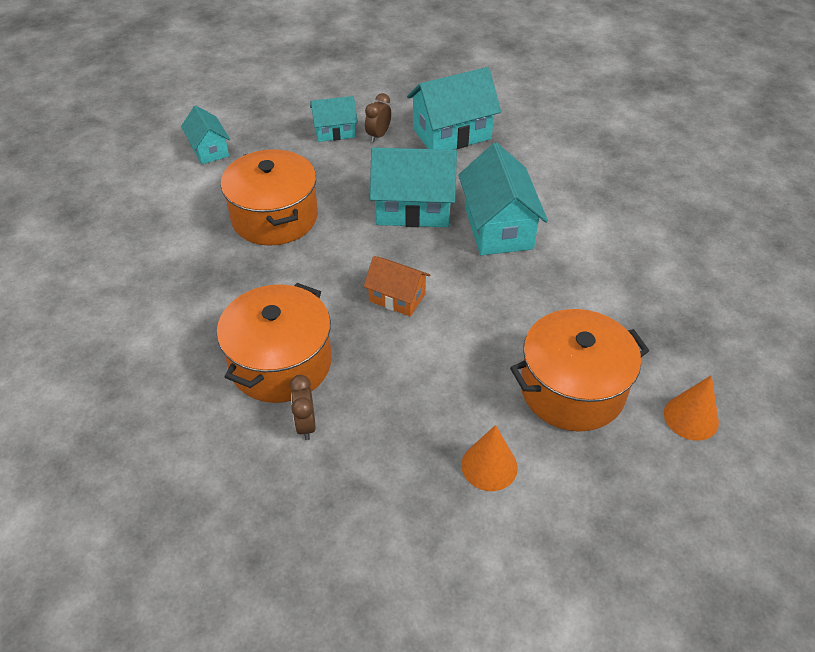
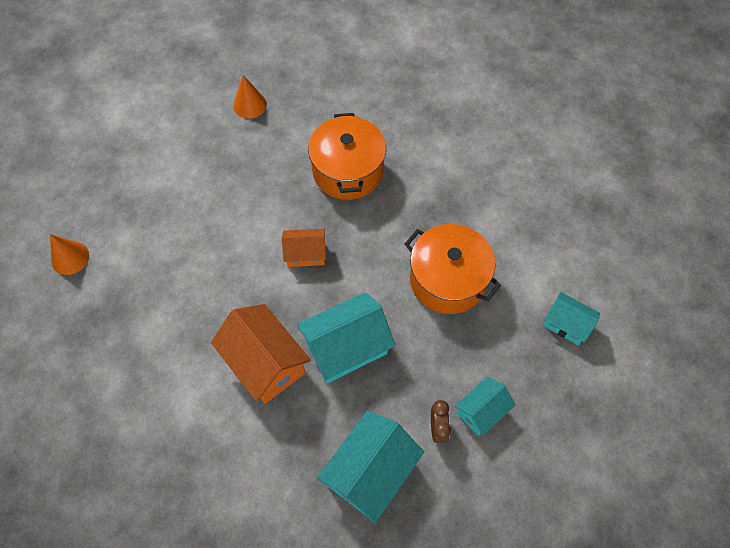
camera: 150 degrees right, 15 degrees up
(305, 425) = (305, 143): brown clock -> none
(489, 466) = (186, 170): orange cone -> orange cone (249, 105)
(498, 227) = (265, 363): turquoise house -> orange house
(572, 389) = (153, 241): orange pot -> none

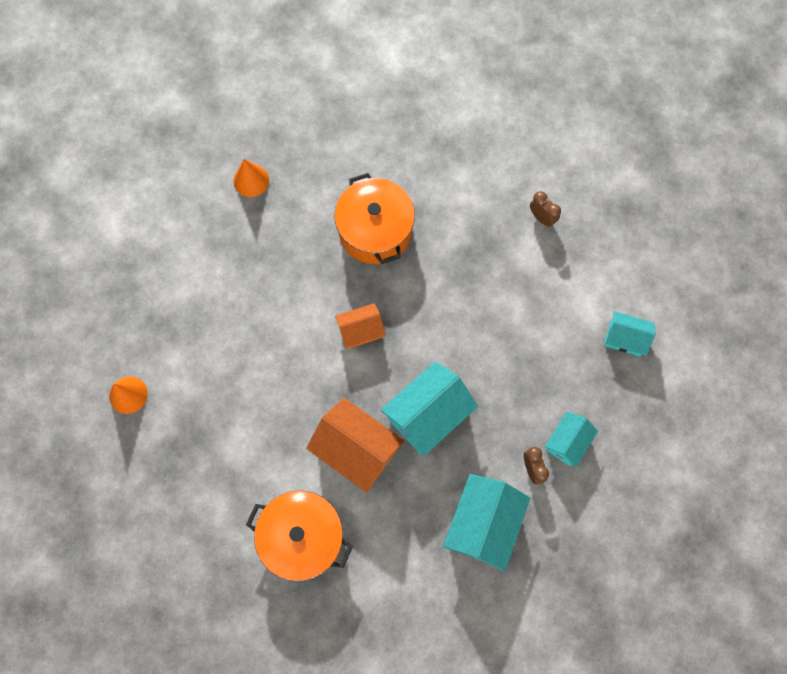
camera: 15 degrees left, 10 degrees up
(448, 280) = (504, 322): orange pot -> orange pot (302, 537)
(510, 195) = (542, 218): none -> brown clock

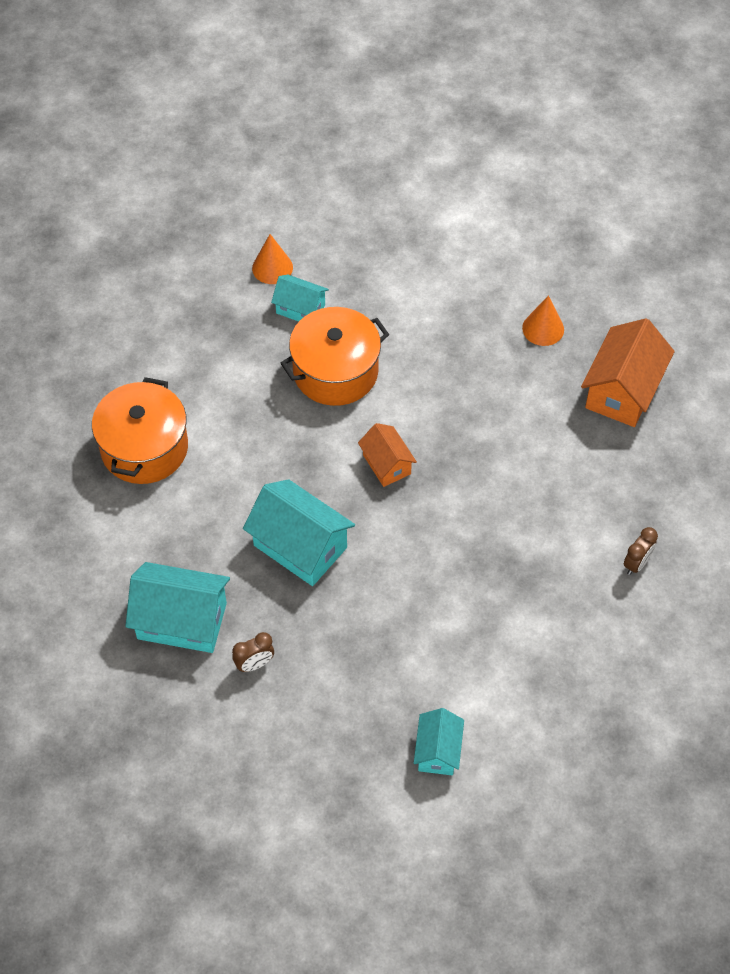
camera: 80 degrees right, 15 degrees down
(356, 450) = (248, 482): orange house -> orange house (622, 391)
(375, 231) = (512, 459): orange pot -> orange pot (335, 372)
(542, 218) = (577, 636): brown clock -> brown clock (637, 563)
(567, 442) = (293, 699): turquoise house -> turquoise house (300, 309)

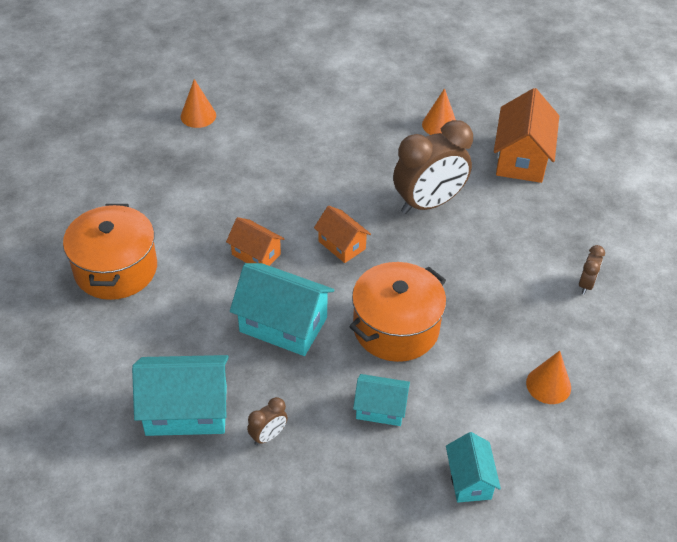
camera: 15 degrees left, 10 degrees down
(293, 458) = (256, 254): none -> orange house
(300, 309) = (231, 141): turquoise house -> turquoise house (380, 408)
(335, 372) = (275, 182): orange pot -> orange pot (396, 328)
(497, 430) = (428, 203): none -> brown clock
(553, 669) = (548, 385): none -> orange cone

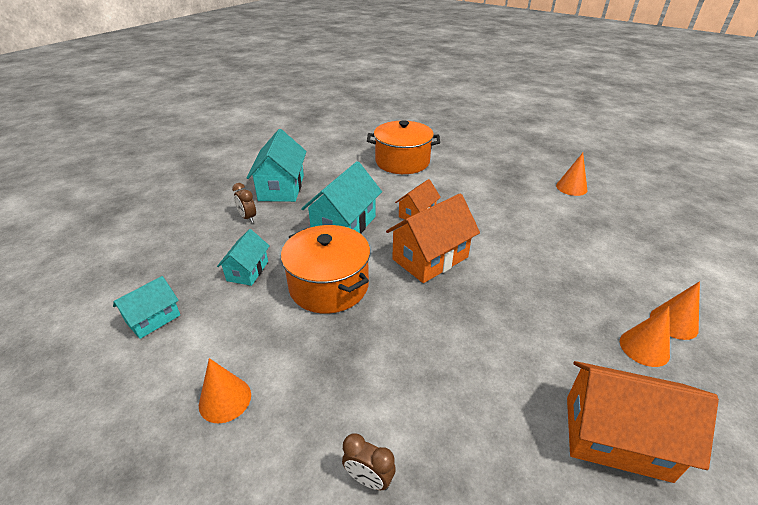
camera: 95 degrees right, 10 degrees down
(342, 245) = (430, 258): orange house -> orange house, size x1.71
(410, 102) = (673, 322): none -> orange cone
(428, 203) = (497, 323): brown clock -> none
(469, 479) = (153, 319): turquoise house -> turquoise house turned 45 degrees counterclockwise

